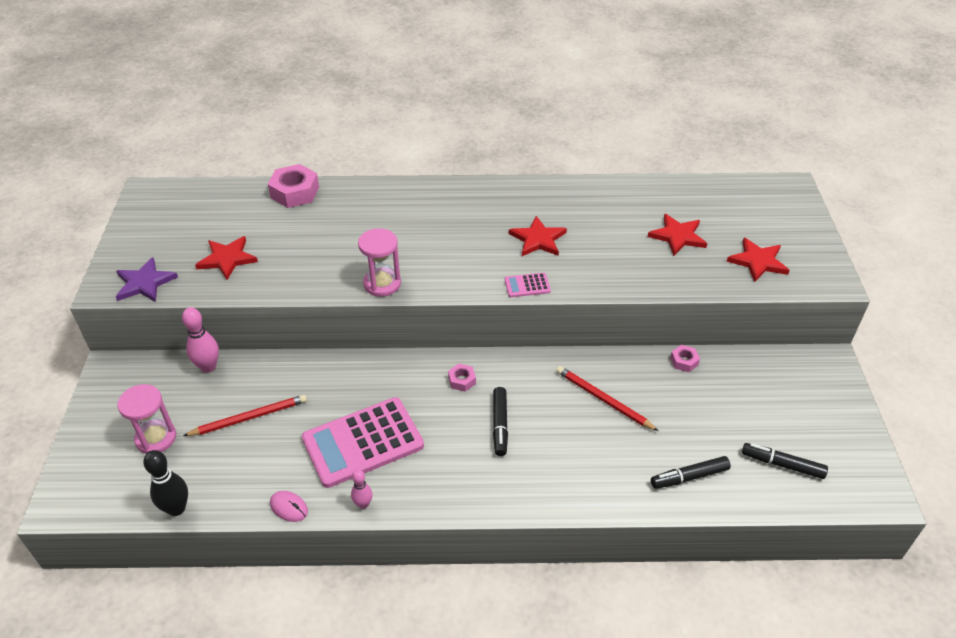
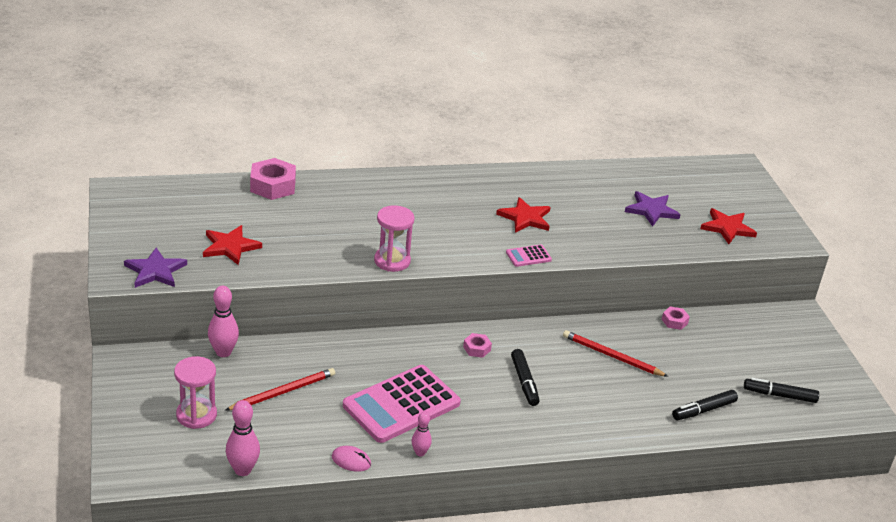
camera: 15 degrees left, 10 degrees down
(176, 508) = (242, 470): black bowling pin -> pink bowling pin
(677, 236) = (651, 210): red star -> purple star

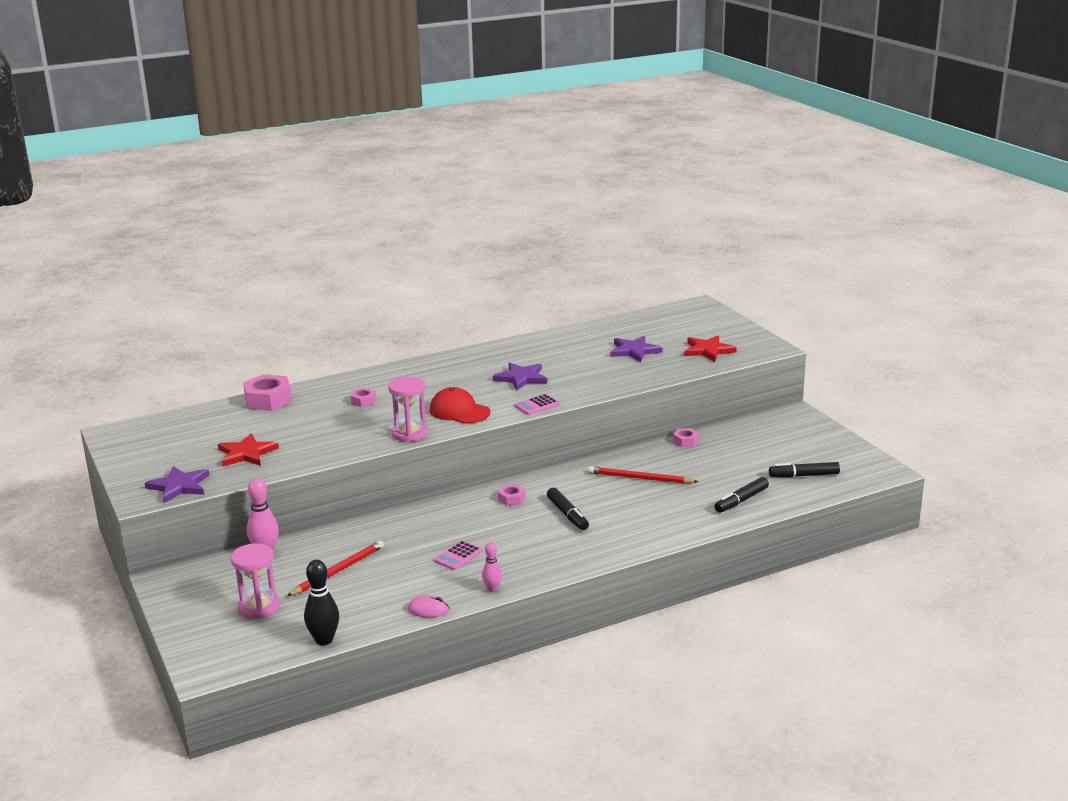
camera: 10 degrees left, 10 degrees down
(242, 470) = (324, 640): pink bowling pin -> black bowling pin
(362, 209) = (363, 401): none -> pink nut
(401, 404) = (458, 556): pink calculator -> pink calculator, size x0.43
(449, 245) = (459, 411): none -> red cap
(525, 218) = (521, 378): red star -> purple star

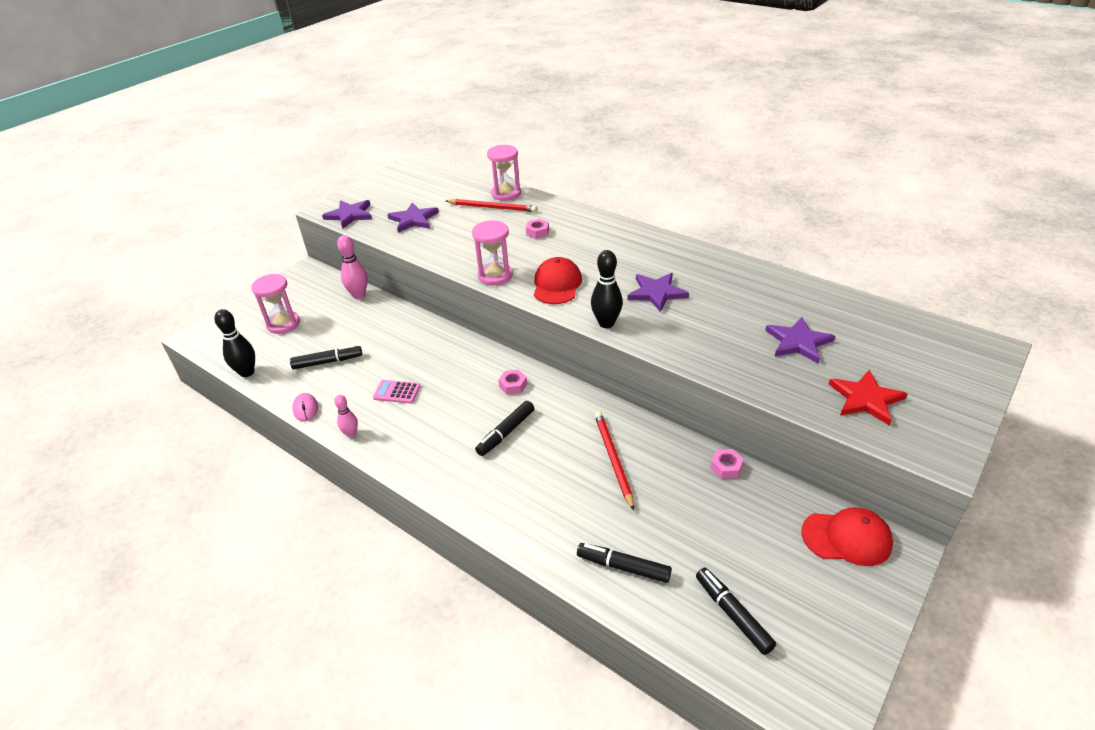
camera: 65 degrees right, 15 degrees up
(246, 453) = (413, 219): red star -> purple star
(268, 400) = (506, 193): pink nut -> pink hourglass
(338, 571) = (346, 338): red pencil -> red pencil (492, 207)
(365, 587) = (328, 362): none -> black marker
(537, 405) = (606, 323): pink calculator -> black bowling pin
(775, 424) = (846, 538): none -> red cap

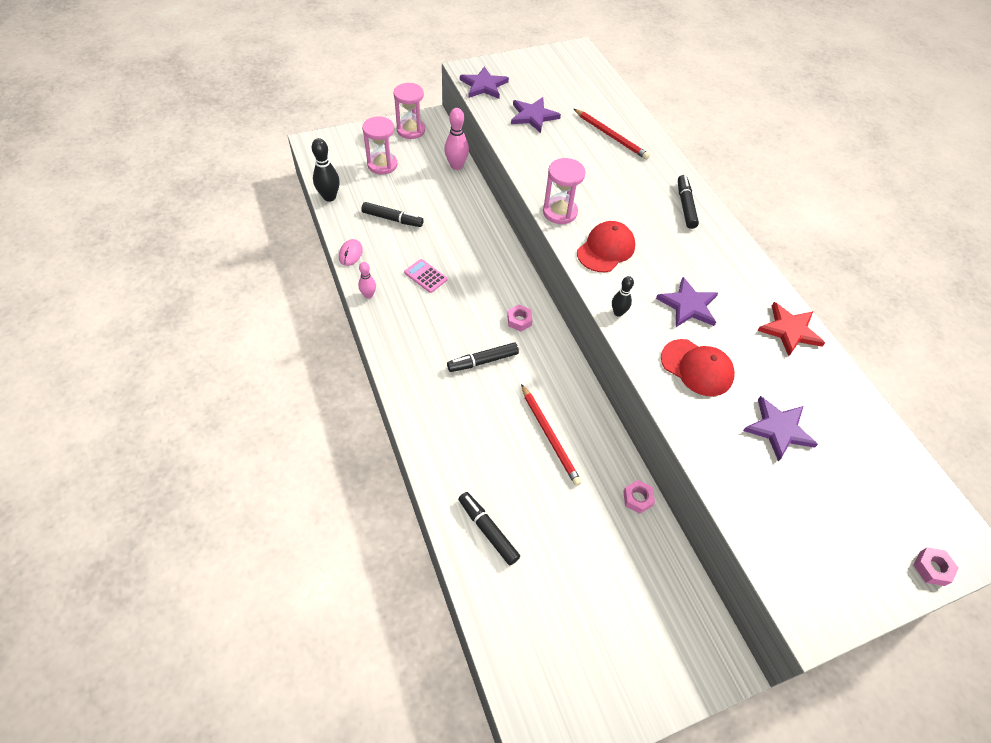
camera: 25 degrees right, 15 degrees up
(506, 193) = (634, 125): pink hourglass -> pink hourglass (411, 130)
(537, 232) = (631, 183): pink nut -> pink nut (931, 568)
(606, 323) = (618, 312): black bowling pin -> black bowling pin, size x0.61
(613, 460) = (549, 435): red pencil -> red pencil turned 135 degrees clockwise
(733, 614) = (541, 622): black marker -> black marker (685, 206)
(846, 538) = (688, 623): red cap -> red cap (697, 368)
(865, 399) = (791, 522): red star -> red star (789, 330)

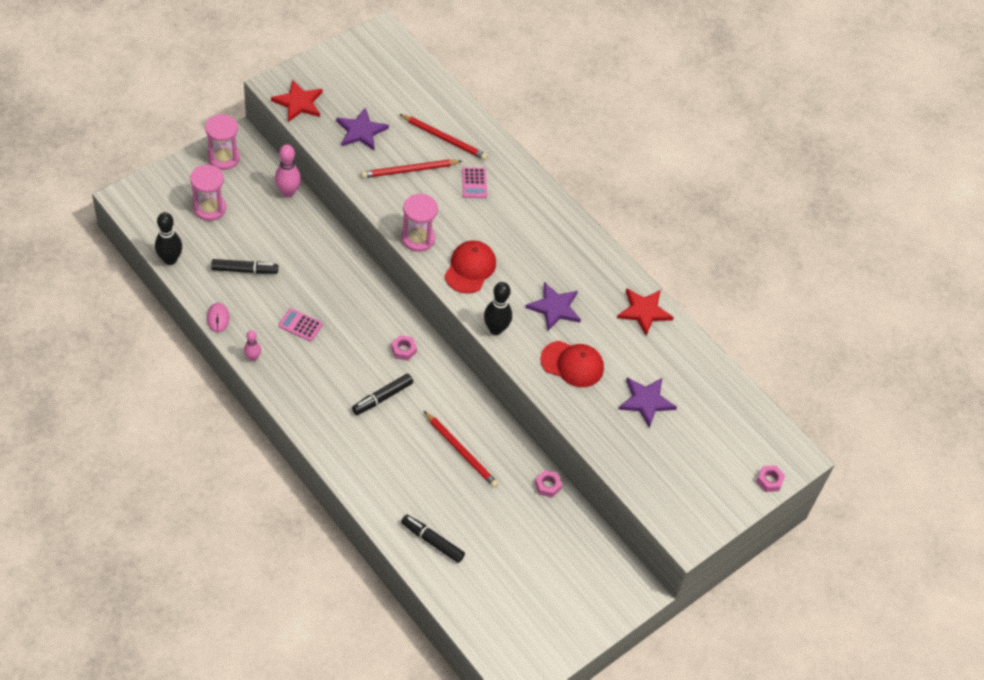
camera: 20 degrees left, 0 degrees up
(484, 85) = (298, 103): purple star -> red star
(569, 154) = (409, 170): none -> red pencil
(618, 312) = (496, 329): black bowling pin -> black bowling pin, size x1.63
(630, 176) = (474, 183): none -> pink calculator
(685, 206) = (532, 204): black marker -> none

